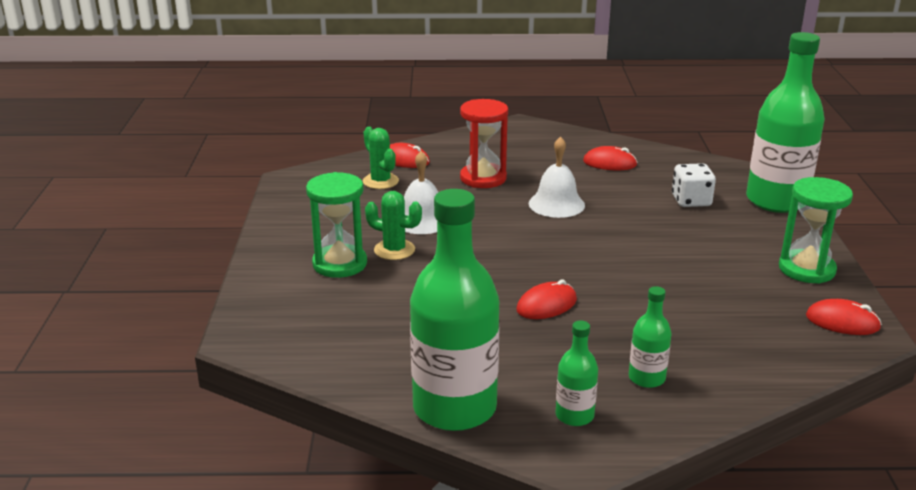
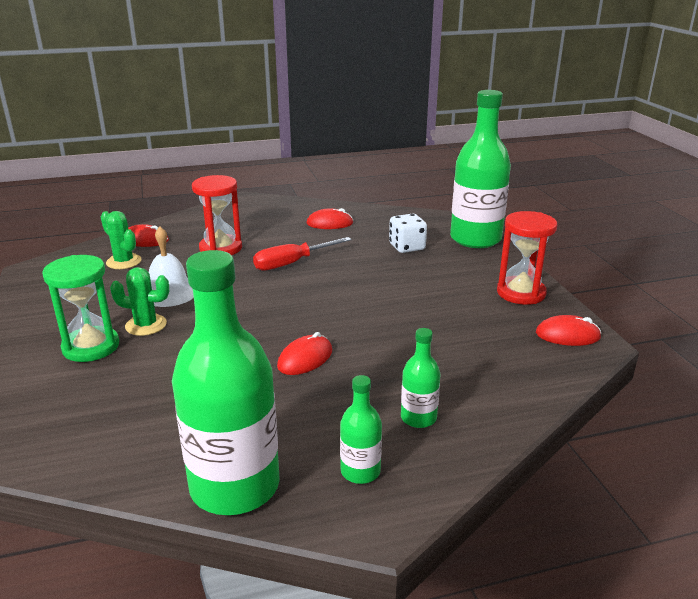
camera: 15 degrees left, 0 degrees up
(556, 204) = (292, 263): white bell -> red screwdriver
(806, 269) = (521, 293): green hourglass -> red hourglass

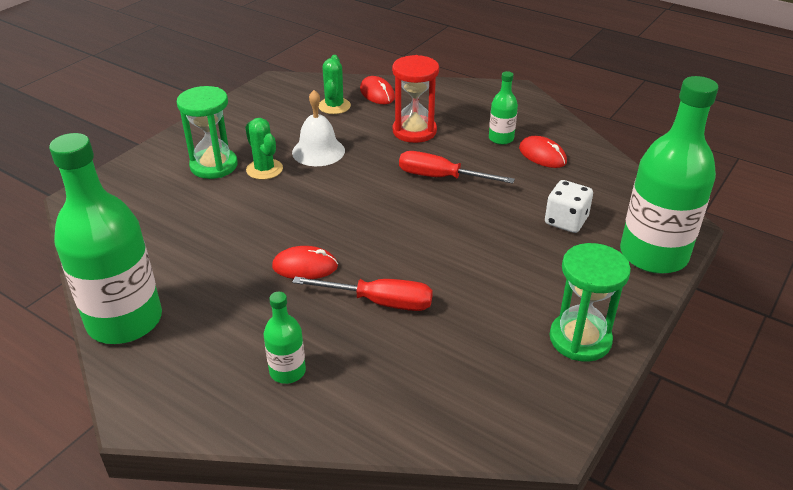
camera: 50 degrees right, 10 degrees up
(360, 471) = (191, 373): green bottle -> green bottle (501, 138)
(393, 344) = (380, 302): none -> red screwdriver
(521, 293) = (580, 339): red hourglass -> green hourglass
(567, 335) = (536, 410): red mouse -> none

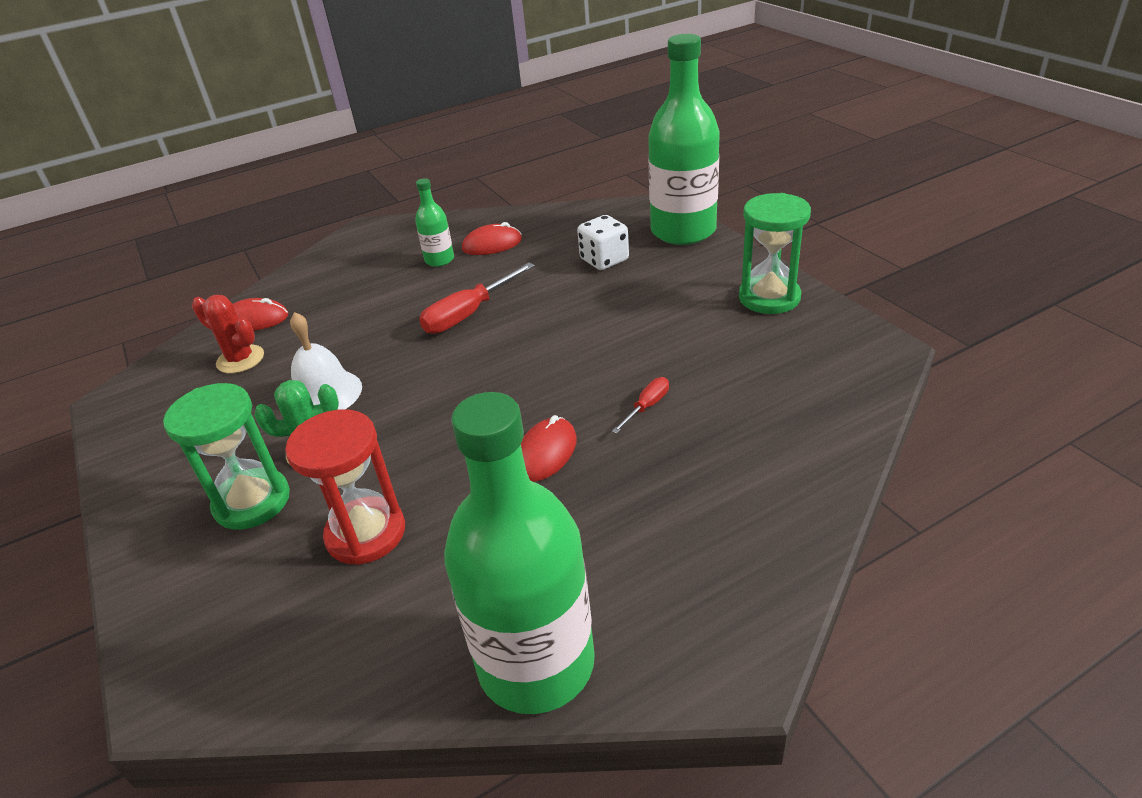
camera: 60 degrees left, 0 degrees up
(287, 371) = (721, 505): green bottle -> none
(334, 106) = (240, 359): green cactus -> red cactus
(380, 302) = (646, 406): red screwdriver -> red screwdriver, size x0.54
(414, 131) = (364, 311): red hourglass -> red hourglass (366, 533)

